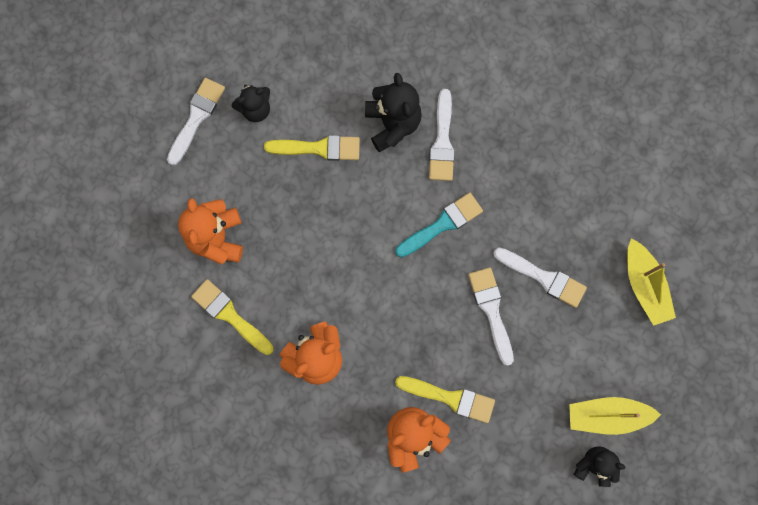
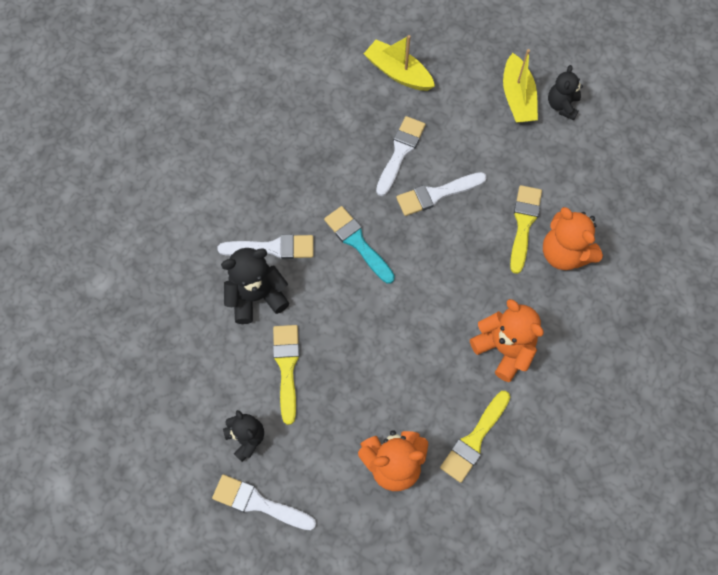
camera: 95 degrees left, 10 degrees down
(644, 286) = (398, 73): yellow boat -> yellow boat turned 120 degrees counterclockwise

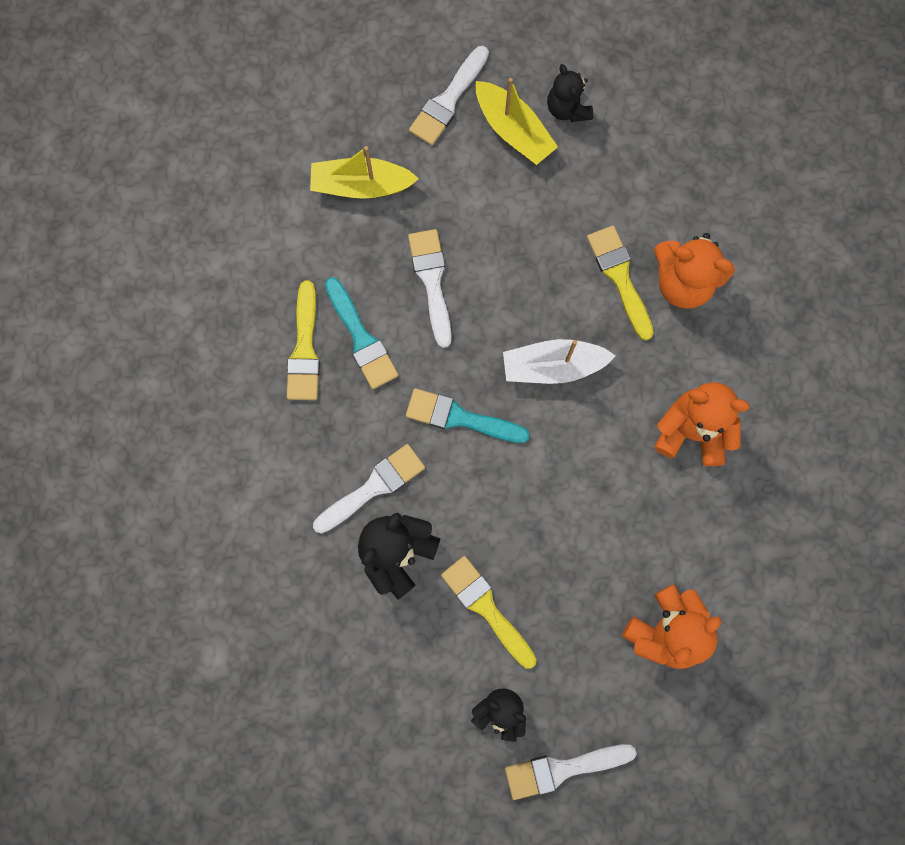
camera: 35 degrees left, 10 degrees up
(332, 158) = (361, 338): none -> turquoise brush
(436, 194) = (505, 304): white brush -> white brush (448, 100)
(440, 250) = (553, 366): none -> white boat
(474, 439) = (728, 548): yellow brush -> yellow brush (304, 349)

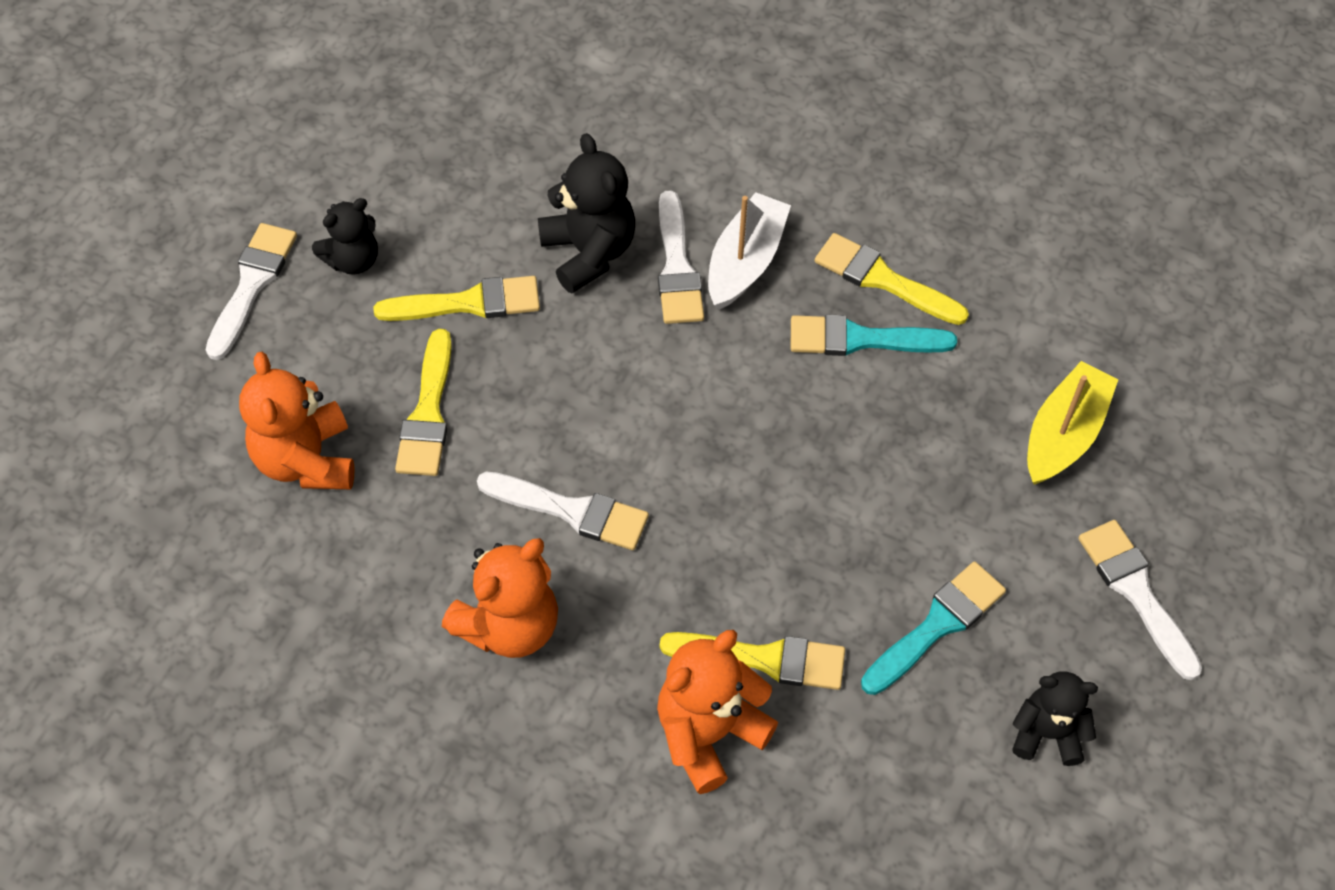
camera: 120 degrees right, 20 degrees down
(431, 281) = (889, 445): white brush -> white brush (571, 511)
(460, 418) = (699, 387): turquoise brush -> turquoise brush (937, 625)
(513, 130) = (1049, 647): yellow boat -> none
(553, 366) = (696, 517): white boat -> white boat (745, 261)
(584, 577) = (428, 413): none -> yellow brush

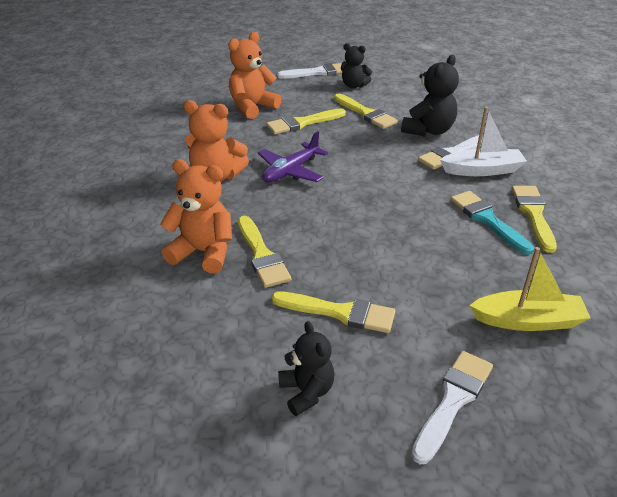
camera: 60 degrees right, 20 degrees down
(571, 511) = (291, 171): white brush -> purple plane
(937, 625) = (340, 312): turquoise brush -> yellow brush

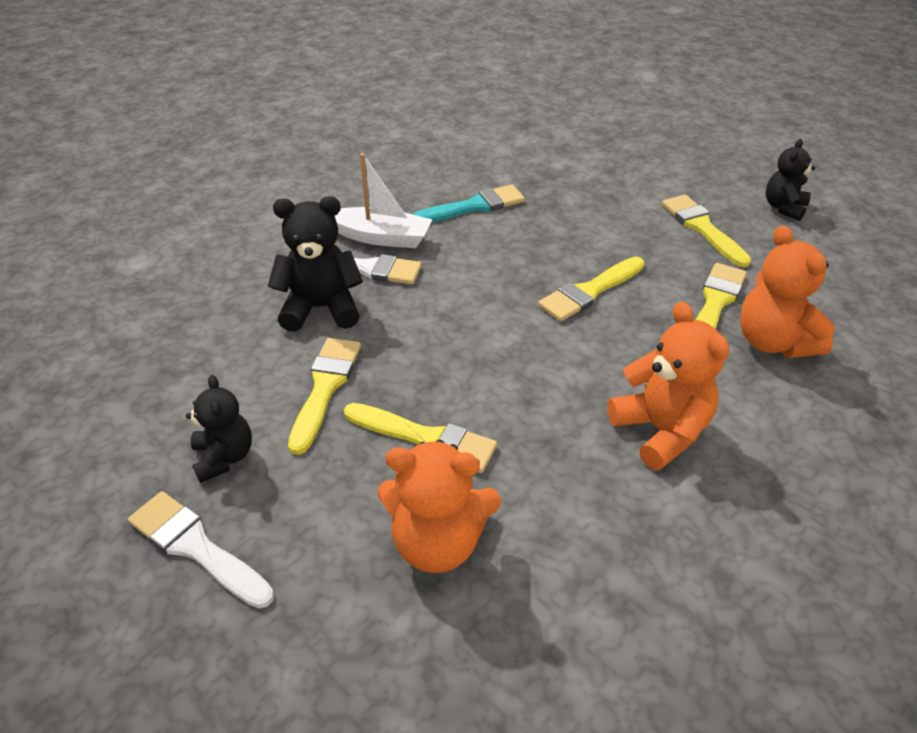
camera: 130 degrees left, 5 degrees up
(291, 171) = (561, 370): purple plane -> none
(453, 400) = (693, 159): white brush -> none
(482, 170) = (381, 237): white boat -> white boat turned 150 degrees clockwise
(487, 220) = (474, 206): turquoise brush -> turquoise brush turned 135 degrees counterclockwise
(528, 320) = (579, 155): yellow boat -> none
(533, 214) = (432, 188): yellow brush -> yellow brush (589, 292)

